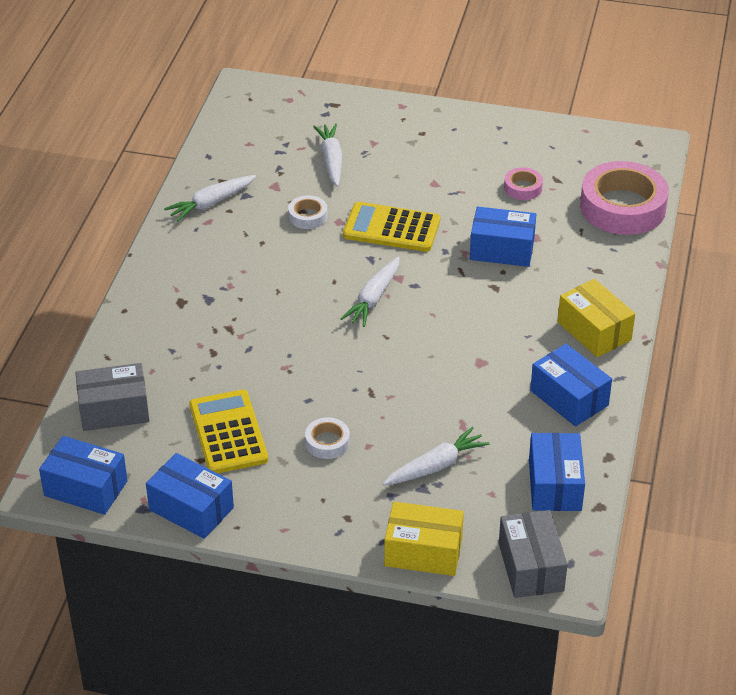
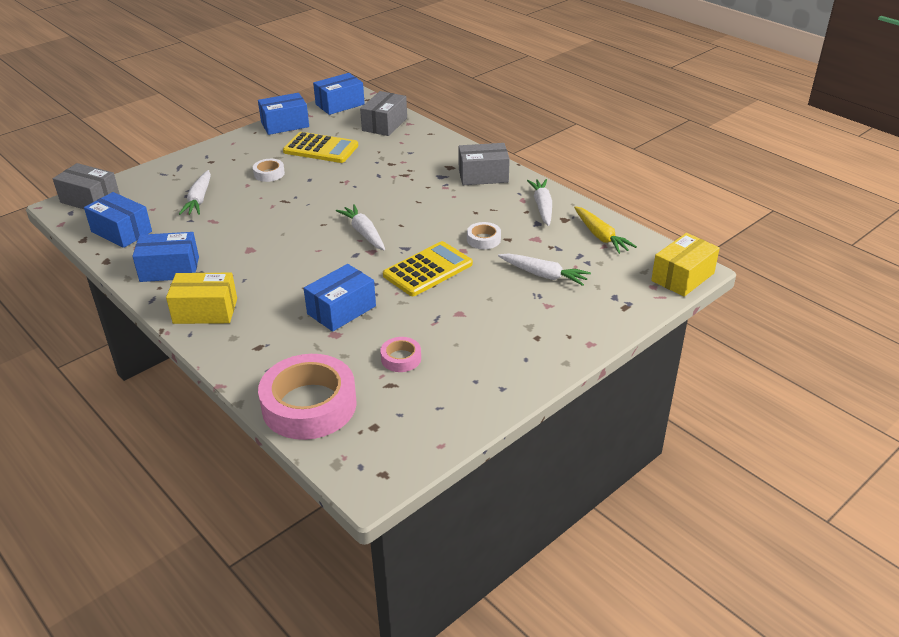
camera: 125 degrees right, 5 degrees down
(180, 268) = (483, 175): none -> grey box
(234, 150) = (600, 236): none -> yellow carrot
(423, 552) = (154, 173): yellow box -> yellow box (682, 277)

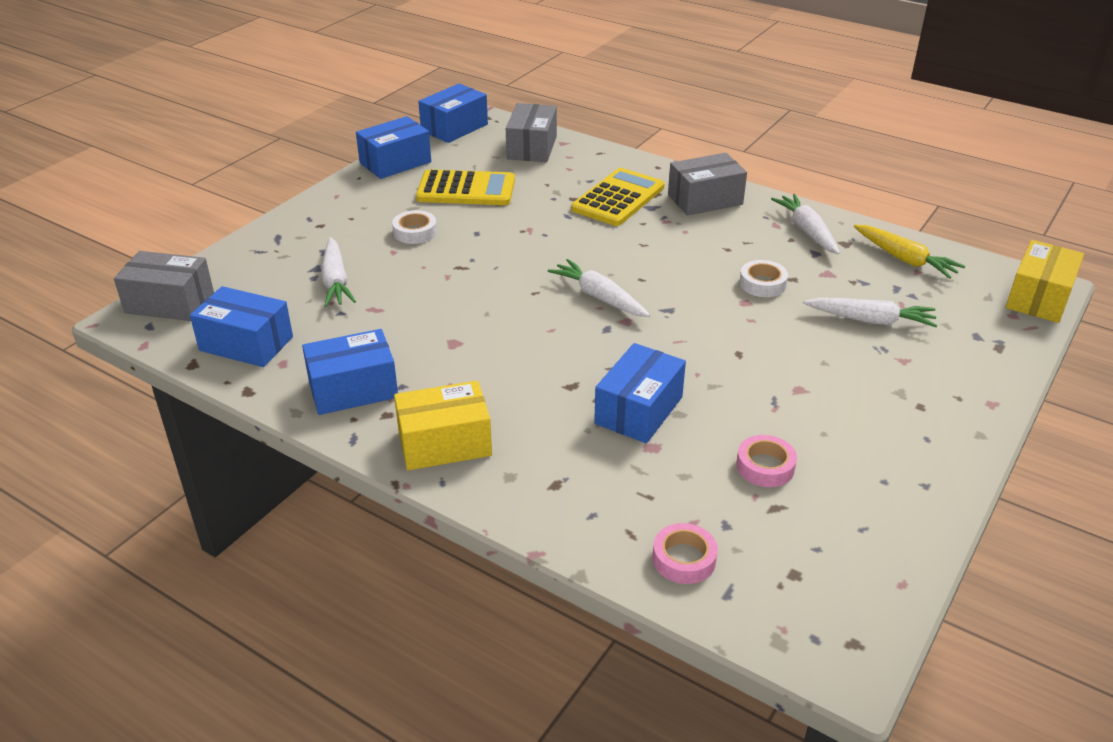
camera: 15 degrees left, 0 degrees up
(309, 405) = (684, 559): pink tape -> pink tape, size x0.45
(428, 270) = (718, 335): yellow calculator -> yellow calculator (618, 198)

